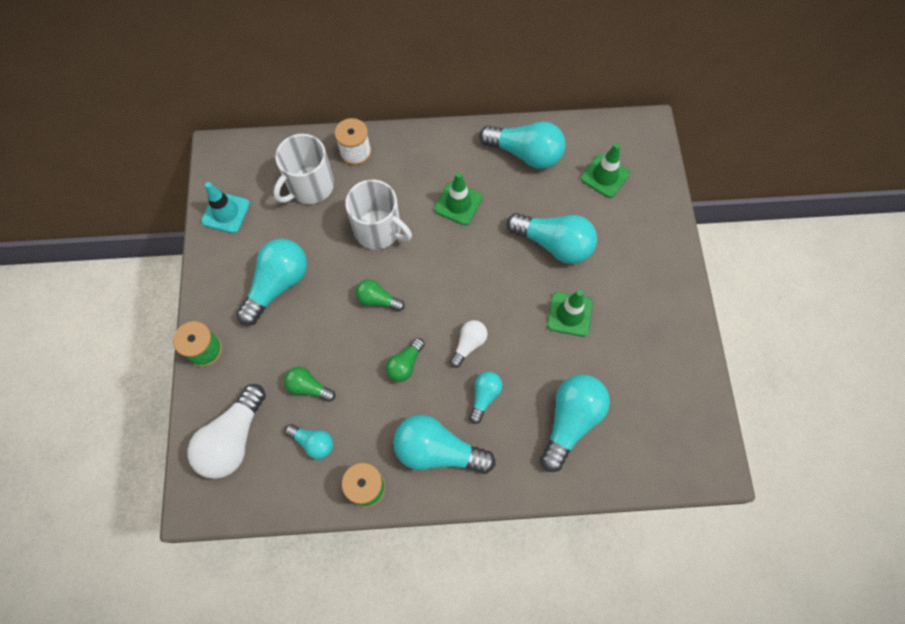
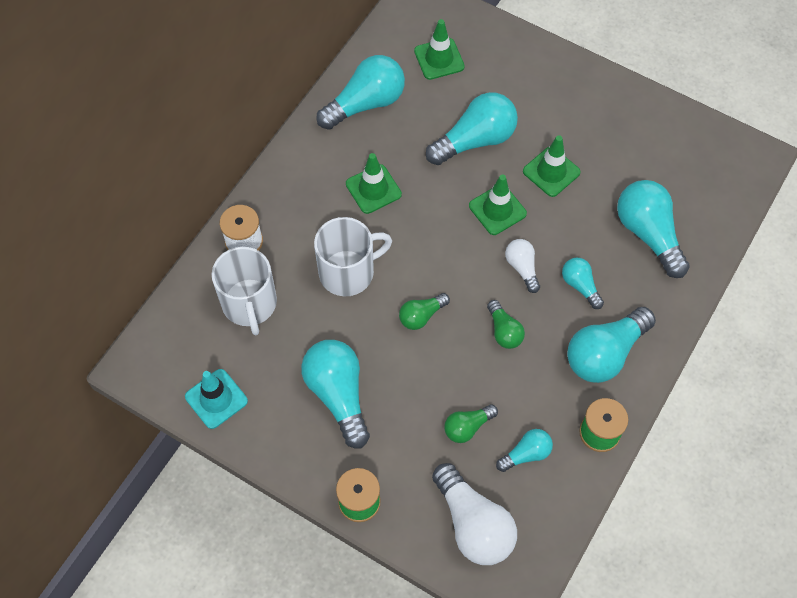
camera: 55 degrees left, 5 degrees down
(505, 296) = (497, 210): none -> green traffic cone

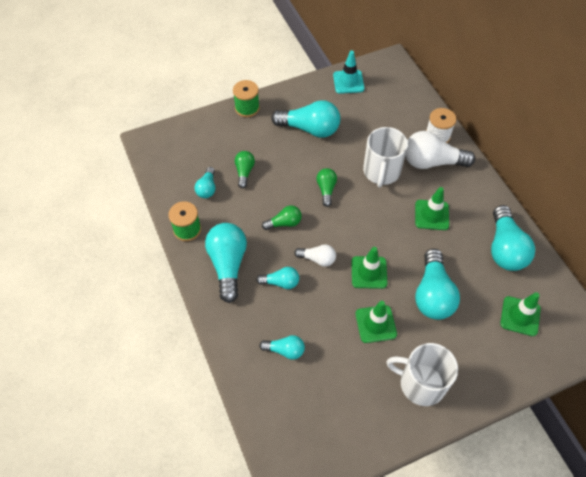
camera: 125 degrees right, 5 degrees down
(249, 304) = (394, 119): white mug -> white mug (421, 383)
(473, 524) = (194, 145): white light bulb -> white light bulb (431, 162)
(504, 331) = (284, 223): green light bulb -> green light bulb turned 150 degrees clockwise
(648, 234) = (285, 350): turquoise light bulb -> turquoise light bulb, size x0.54

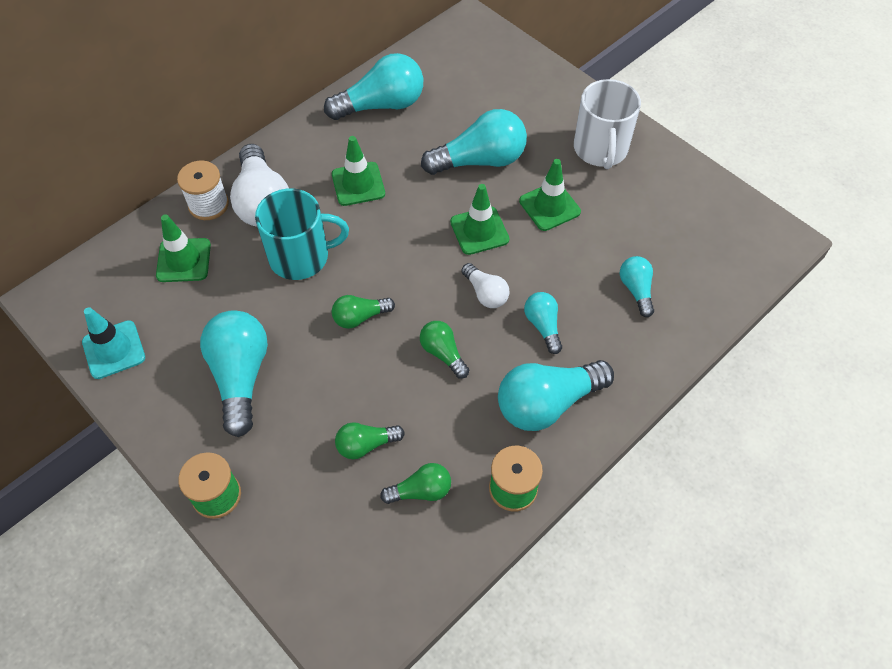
camera: 110 degrees left, 0 degrees up
(207, 188) = (421, 491): turquoise light bulb -> green light bulb
(317, 259) = (485, 293): white light bulb -> white light bulb turned 150 degrees clockwise
(381, 171) = (300, 257): white mug -> turquoise mug
(520, 316) = (470, 80): green traffic cone -> green traffic cone (184, 260)

